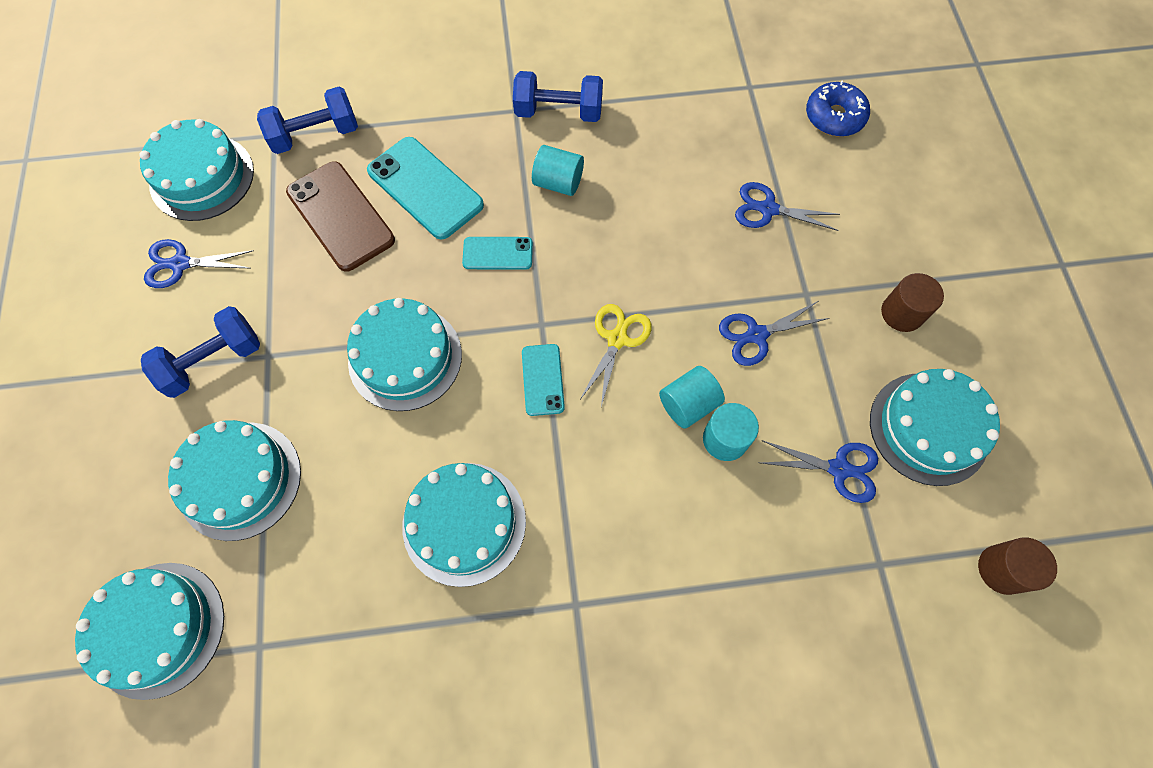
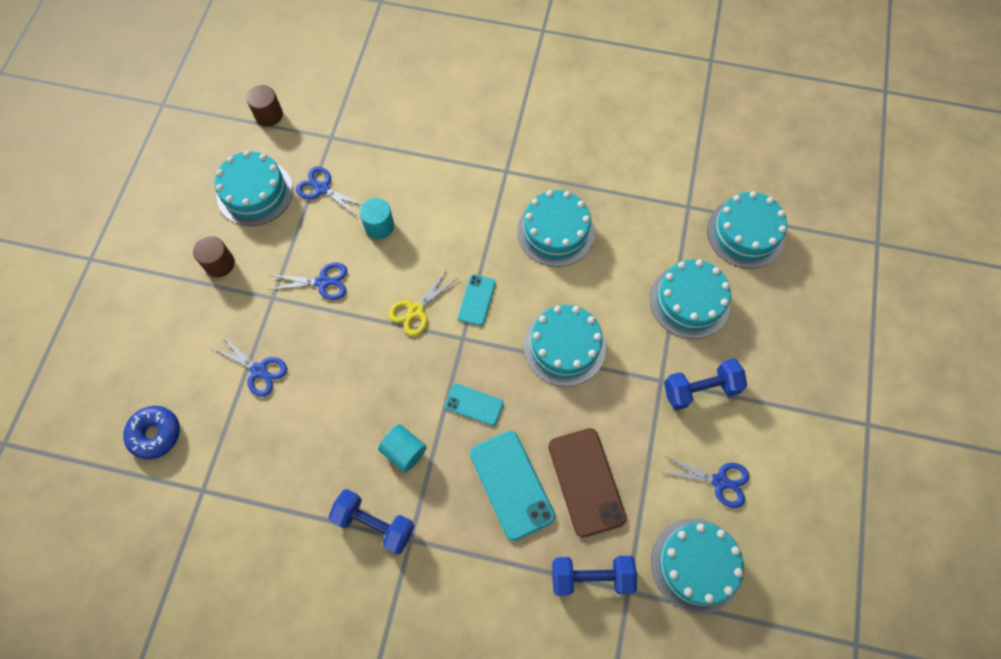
camera: 160 degrees left, 0 degrees up
(688, 404) = (391, 253): turquoise cylinder -> none

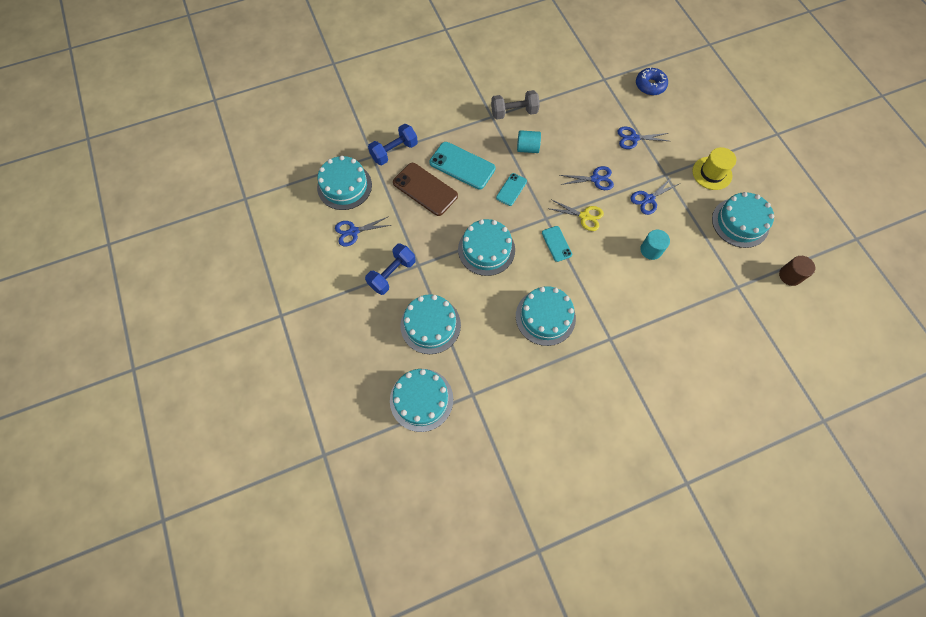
camera: 145 degrees right, 0 degrees up
(219, 264) = (712, 173): brown cylinder -> yellow hat
(322, 188) = (706, 250): blue scissors -> blue scissors (595, 179)
(375, 524) = (514, 112): blue dumbbell -> grey dumbbell
(416, 310) = (584, 216): yellow scissors -> yellow scissors turned 105 degrees clockwise
(474, 404) = (511, 189): turquoise phone -> turquoise phone turned 45 degrees counterclockwise

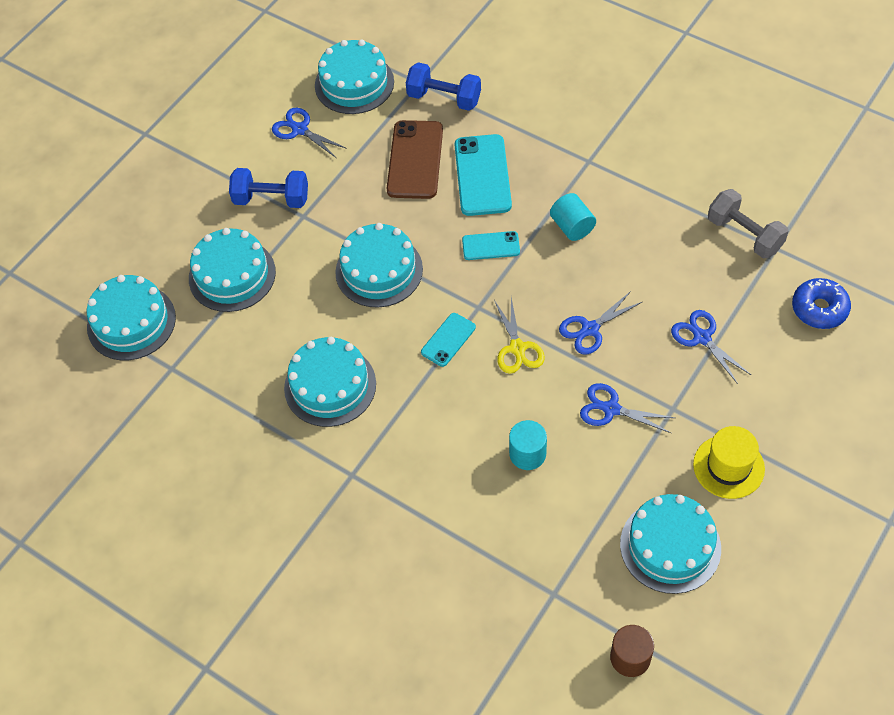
camera: 60 degrees right, 10 degrees down
(514, 112) = (617, 180): grey dumbbell -> grey dumbbell (744, 234)
(595, 179) = (590, 329): blue scissors -> blue scissors turned 90 degrees clockwise

